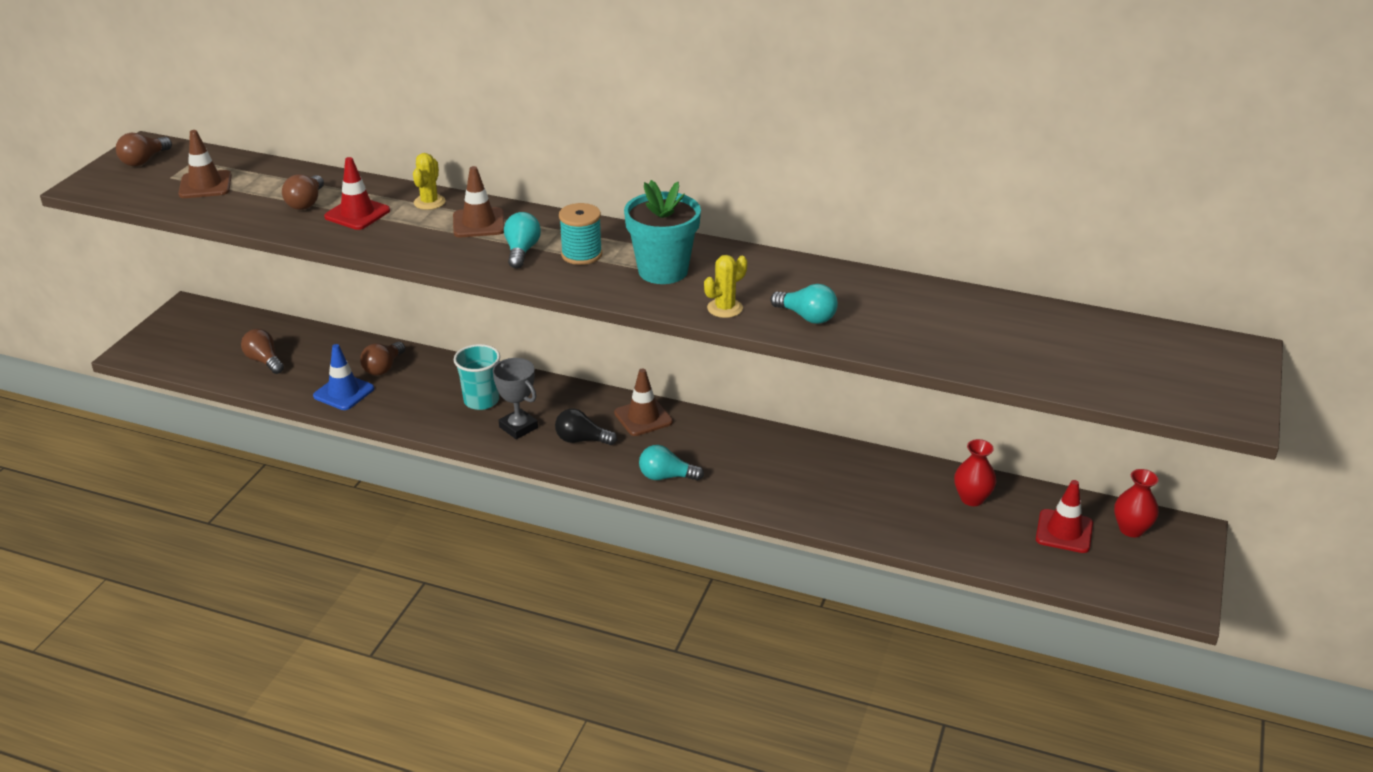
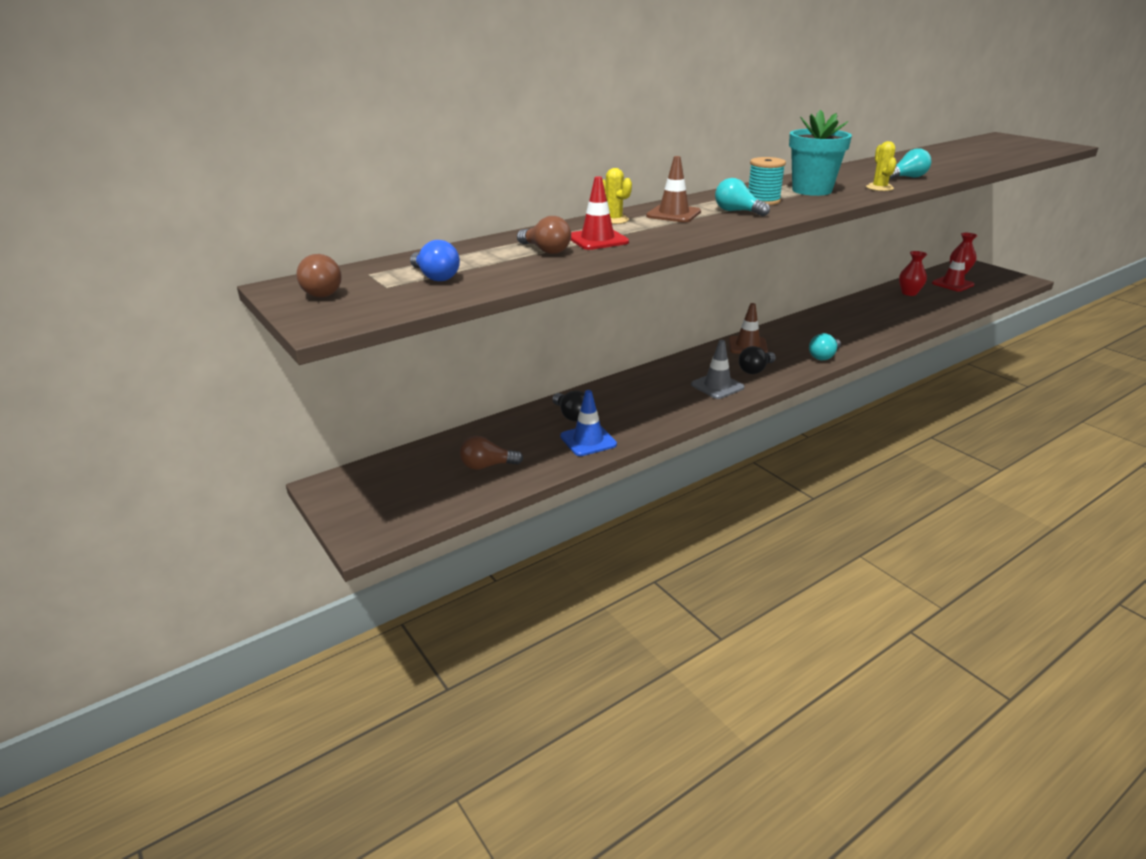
camera: 55 degrees left, 5 degrees down
(205, 185) = (435, 277): brown traffic cone -> blue light bulb
(383, 367) = (571, 415): brown light bulb -> black light bulb
(481, 401) = (666, 390): turquoise cup -> none
(518, 427) = (717, 386): grey trophy -> grey traffic cone

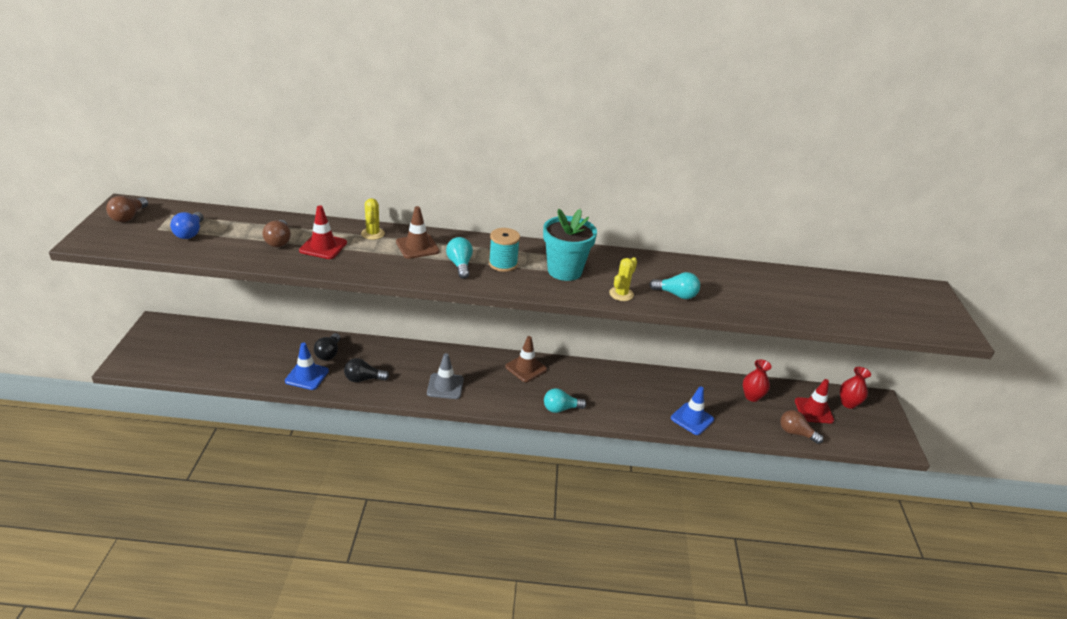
camera: 35 degrees right, 5 degrees up
(487, 466) = (235, 359): brown light bulb -> brown light bulb (796, 433)
(755, 370) = (493, 390): black light bulb -> black light bulb (363, 379)
(907, 320) = (692, 419): none -> blue traffic cone

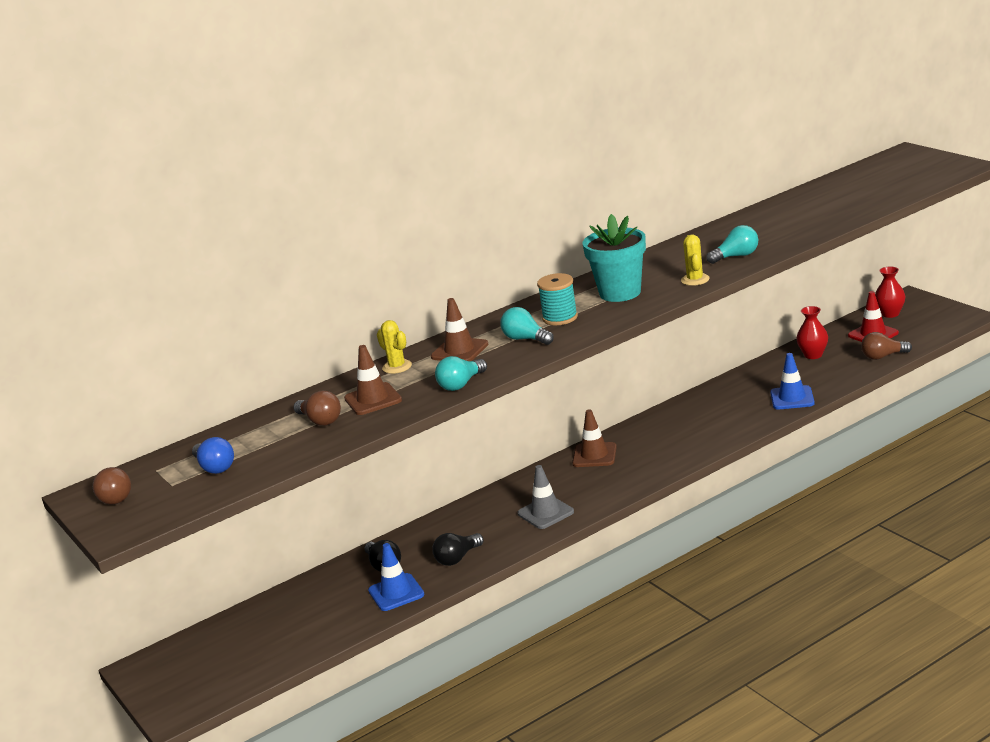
camera: 30 degrees left, 10 degrees down
(323, 247) = (373, 399): red traffic cone -> brown traffic cone
(561, 409) = (676, 460): turquoise light bulb -> turquoise light bulb (461, 384)

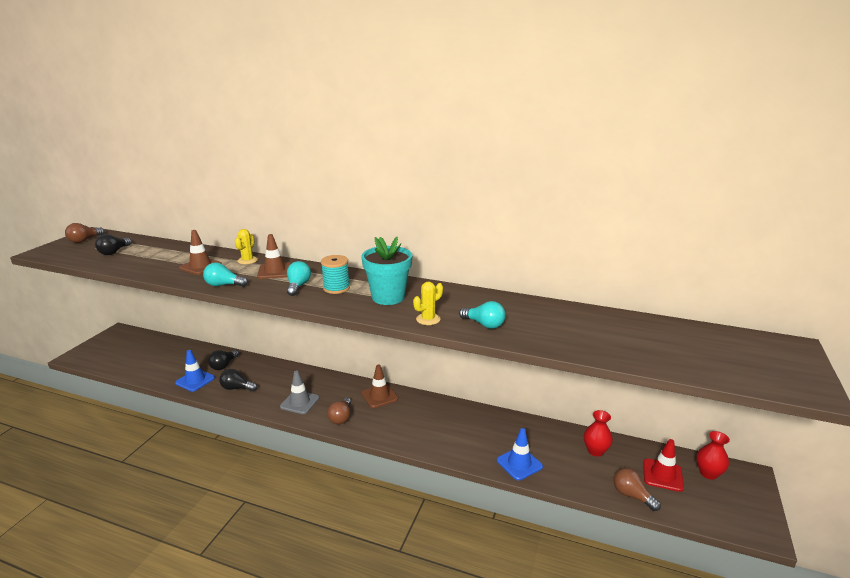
camera: 50 degrees right, 0 degrees up
(215, 467) = (114, 252): blue light bulb -> black light bulb
(320, 421) = (171, 261): brown light bulb -> brown light bulb (341, 417)

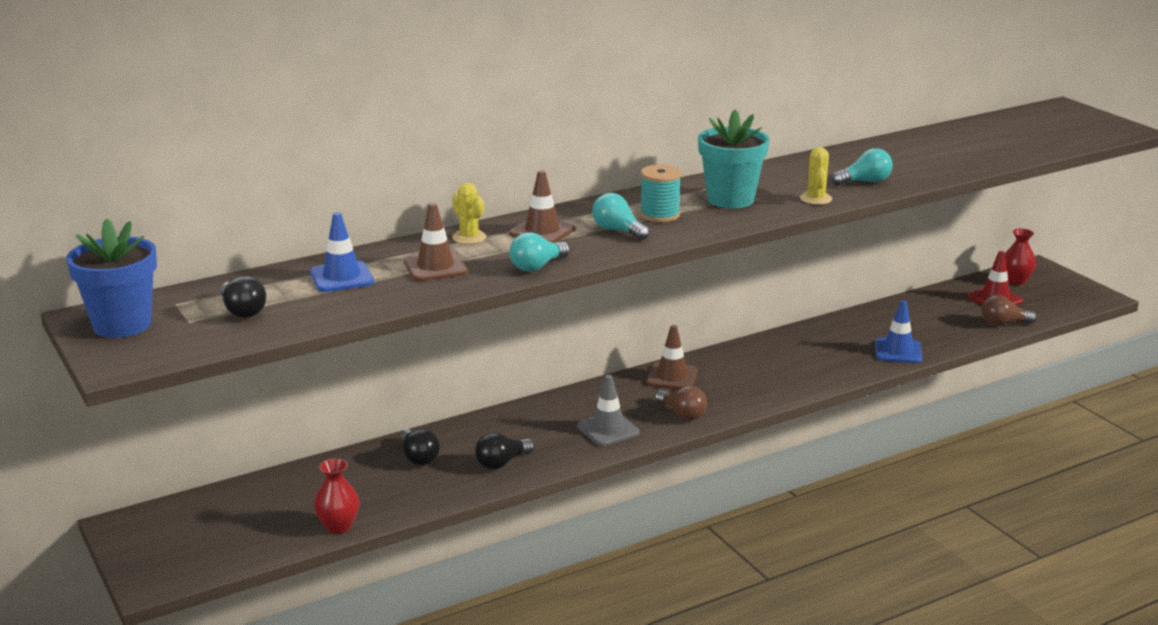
camera: 50 degrees left, 0 degrees up
(84, 240) = (122, 325): brown light bulb -> blue flower pot
(195, 380) = (426, 489): blue traffic cone -> blue traffic cone (342, 277)
(595, 451) = (926, 310): red vase -> red vase (338, 526)

